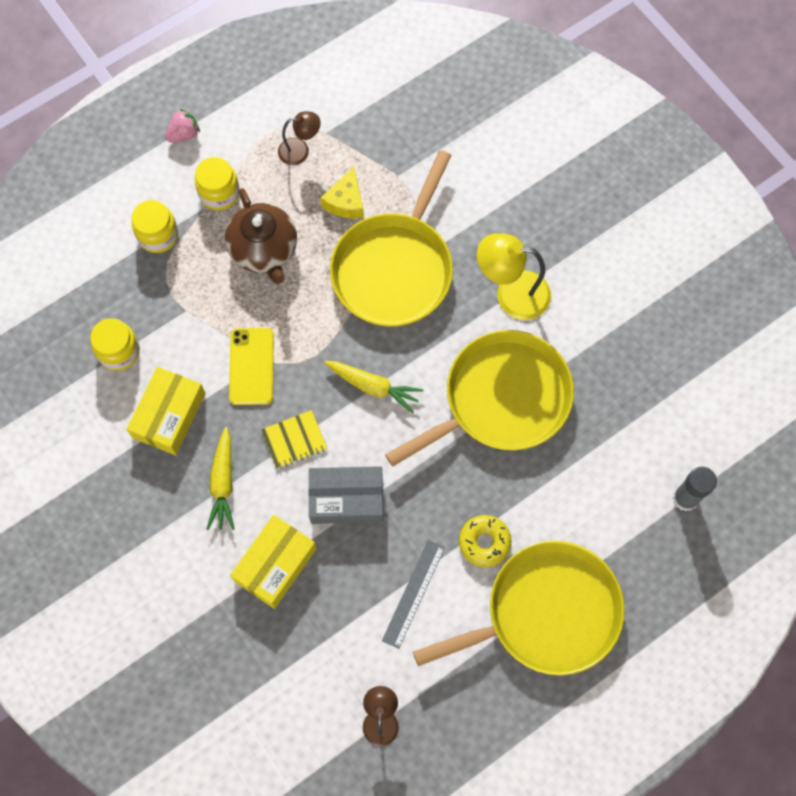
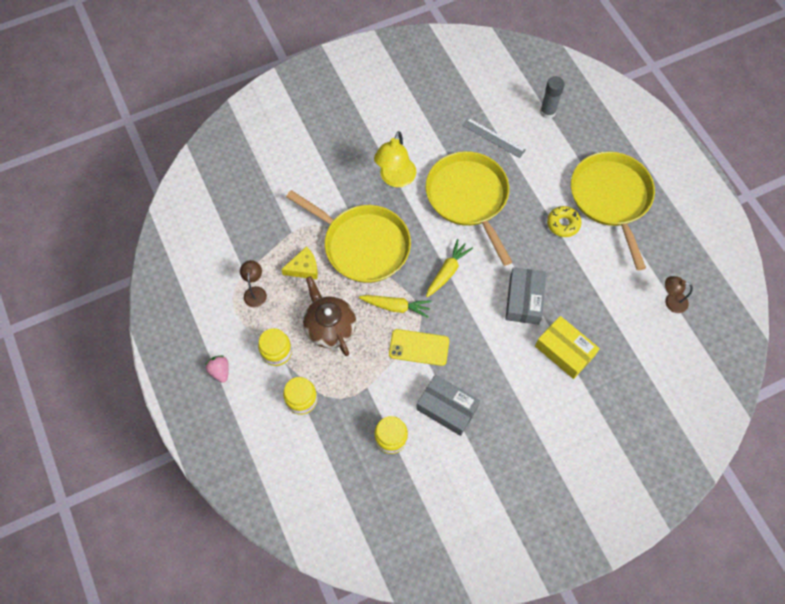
camera: 80 degrees left, 5 degrees down
(169, 415) = (447, 408): yellow box -> grey box
(223, 483) = (503, 377): yellow carrot -> yellow carrot (396, 307)
(264, 250) = (330, 327): brown teapot -> brown teapot turned 105 degrees counterclockwise
(294, 440) = (478, 327): yellow notebook -> none
(345, 201) = (304, 268): yellow cheese -> yellow cheese turned 45 degrees counterclockwise
(413, 593) = (592, 270): grey ruler -> grey ruler (493, 137)

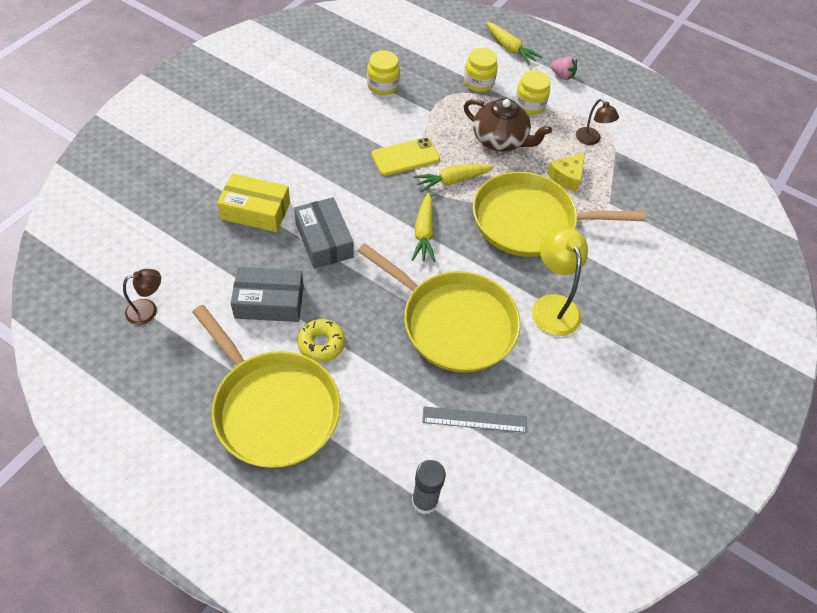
camera: 145 degrees right, 10 degrees down
(240, 428) = (510, 49): none -> yellow carrot
(447, 408) = (347, 123): grey box -> grey box (269, 302)

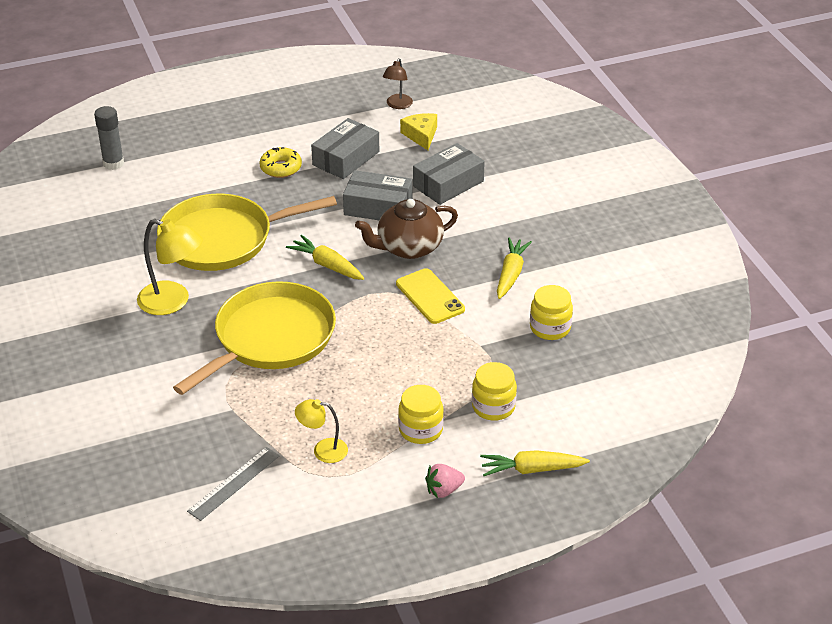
camera: 130 degrees right, 15 degrees down
(255, 211) = (448, 183): yellow box -> grey box
(272, 408) = (255, 129): yellow pan -> none
(405, 157) = (430, 296): yellow phone -> yellow phone turned 45 degrees counterclockwise
(452, 180) = (370, 312): yellow carrot -> yellow carrot (511, 273)
(474, 419) = (136, 211): grey ruler -> grey ruler (234, 483)
(500, 140) = (390, 375): brown teapot -> brown teapot (408, 247)
(567, 176) = (294, 398): yellow cheese -> yellow cheese (421, 135)
(591, 140) = (323, 450): brown lamp -> yellow lamp

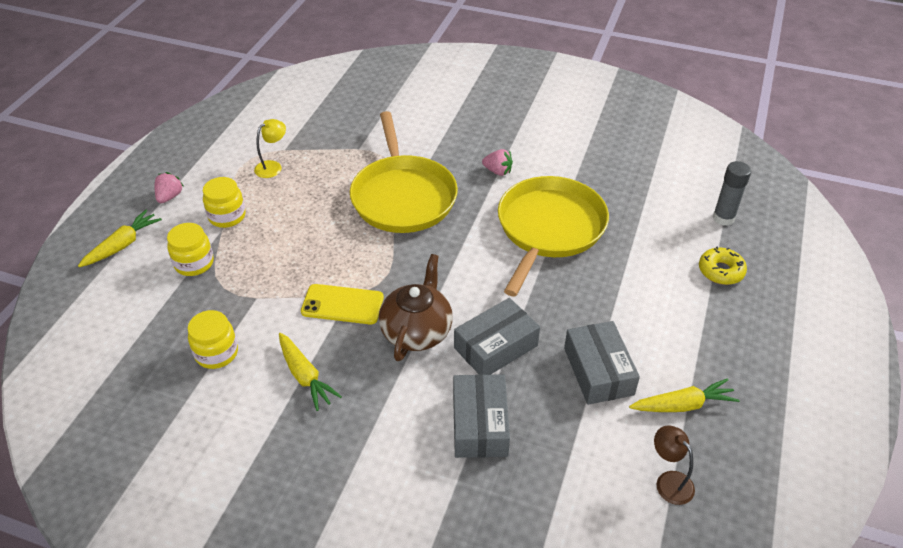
camera: 130 degrees right, 5 degrees up
(173, 302) = (497, 171): yellow lamp -> pink strawberry
(234, 483) = (298, 122): grey ruler -> none
(281, 168) = (623, 315): yellow donut -> yellow donut (721, 271)
(327, 265) = (451, 268): yellow carrot -> yellow carrot (683, 405)
(421, 135) = (587, 461): yellow cheese -> none

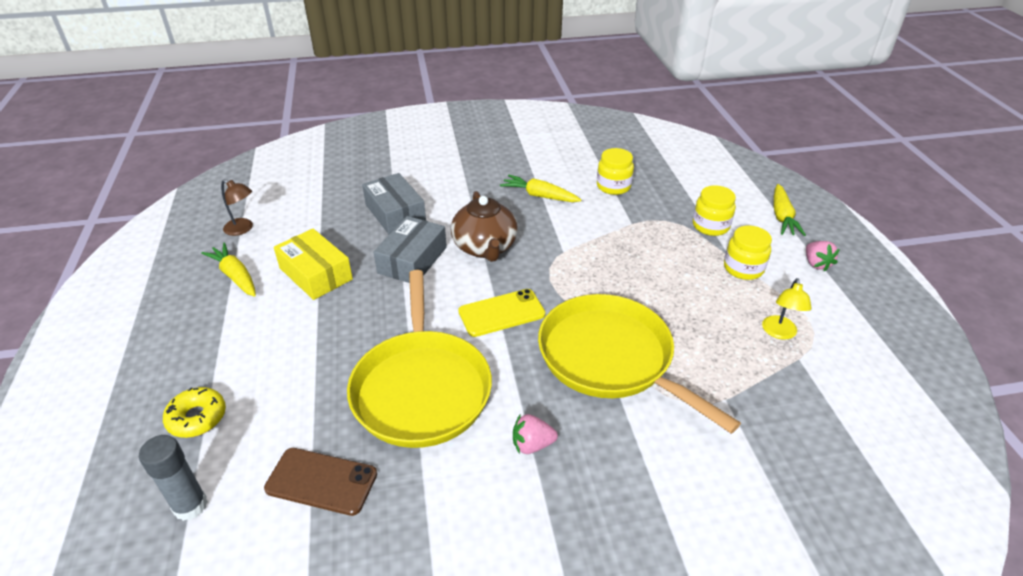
camera: 150 degrees right, 5 degrees down
(342, 304) = (561, 243): yellow phone -> yellow phone (501, 313)
(598, 371) = (315, 274): grey box -> yellow box
(637, 201) = (321, 481): none -> brown phone
(683, 405) = (235, 276): yellow carrot -> yellow carrot turned 90 degrees clockwise

